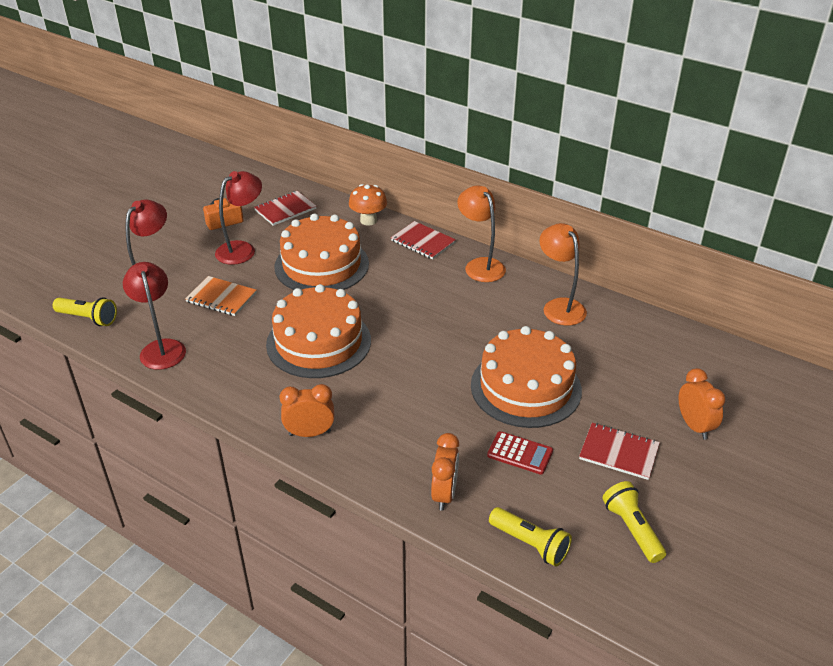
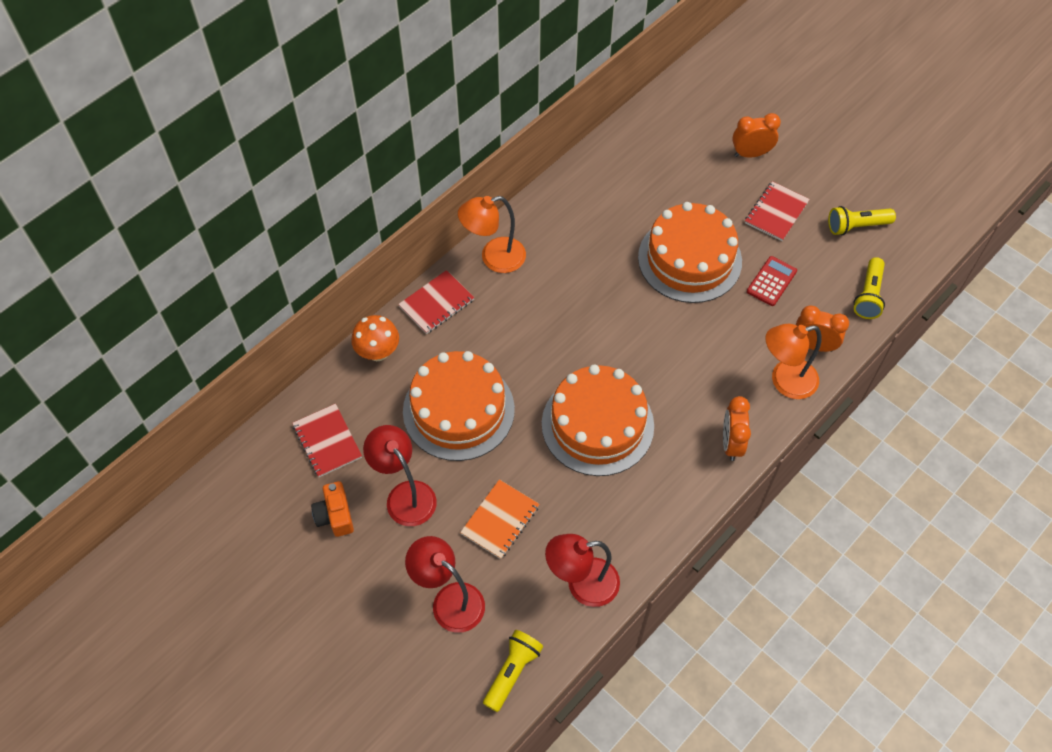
camera: 80 degrees left, 20 degrees up
(530, 544) = (868, 295): yellow flashlight -> yellow flashlight turned 150 degrees clockwise
(559, 306) = (577, 206): orange lamp -> orange lamp (785, 381)

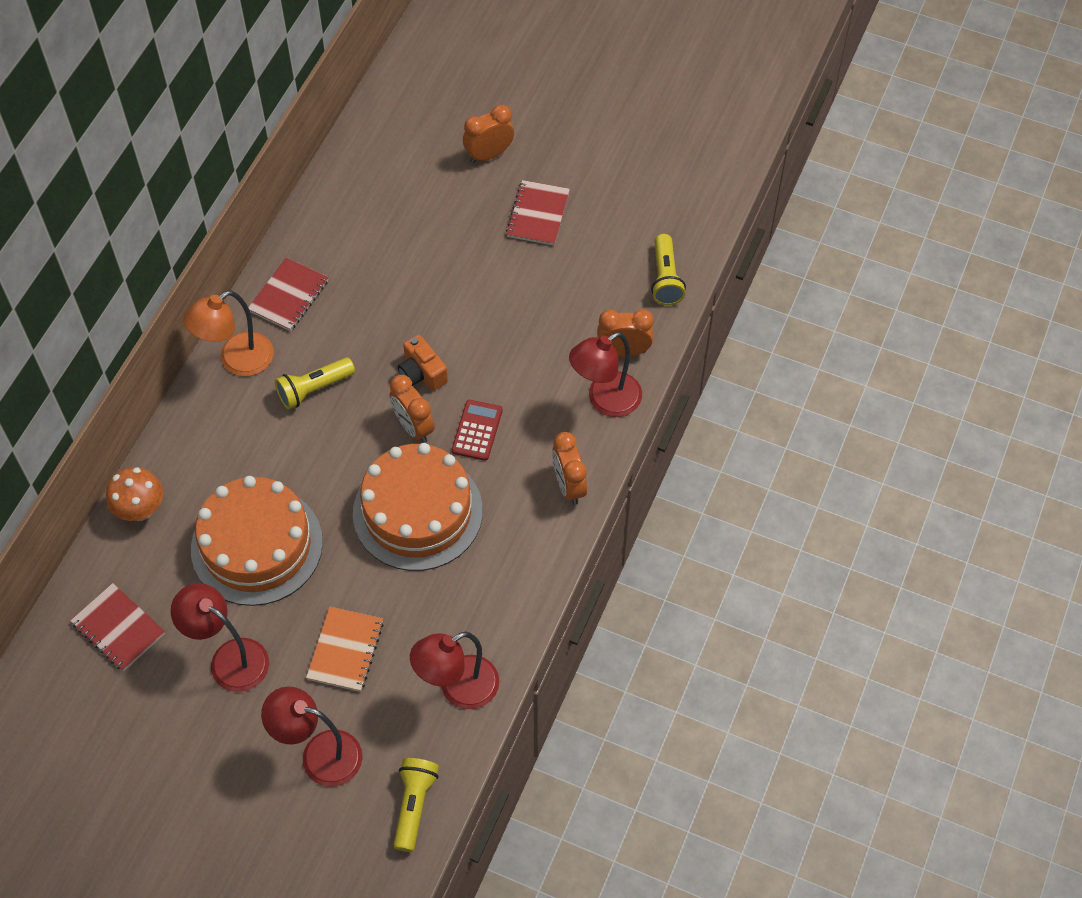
camera: 20 degrees left, 0 degrees up
(335, 515) = (158, 707): orange camera -> orange camera (422, 373)
(436, 303) = (189, 433): red notebook -> red notebook (289, 296)
(617, 354) = (413, 427): none -> orange clock
(689, 259) = (459, 296): orange cake -> none
(771, 281) = (556, 294): red calculator -> red calculator (477, 430)
(785, 381) = (605, 400): orange lamp -> red lamp
(856, 226) = (630, 204): yellow flashlight -> yellow flashlight (314, 389)

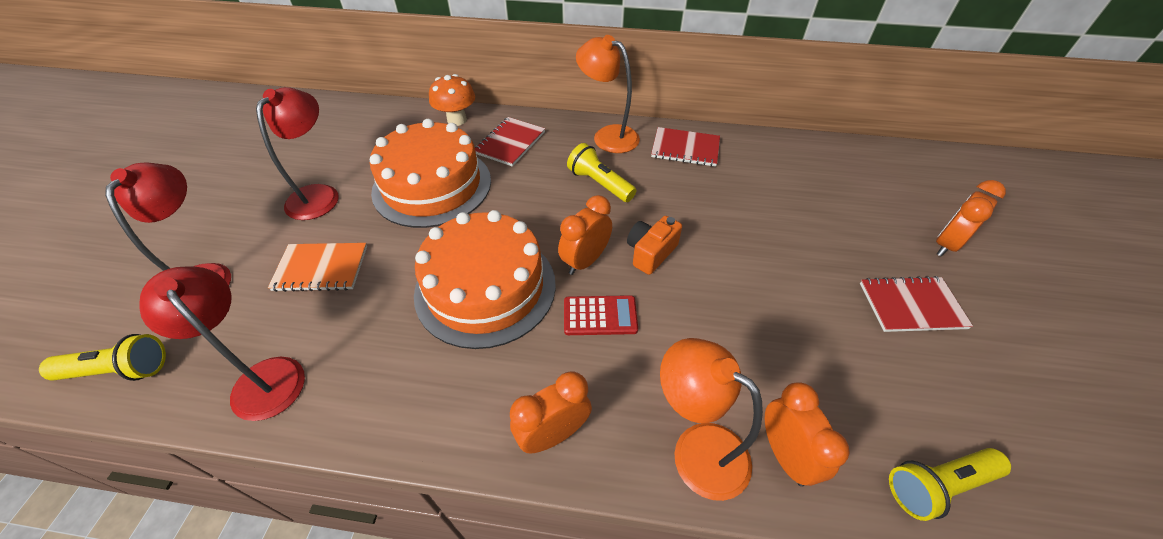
camera: 75 degrees right, 10 degrees down
(118, 628) = (351, 132): red notebook -> red notebook (510, 143)
(489, 154) = (946, 244): orange clock -> orange clock turned 90 degrees counterclockwise
(605, 400) = (697, 449): red lamp -> orange lamp

